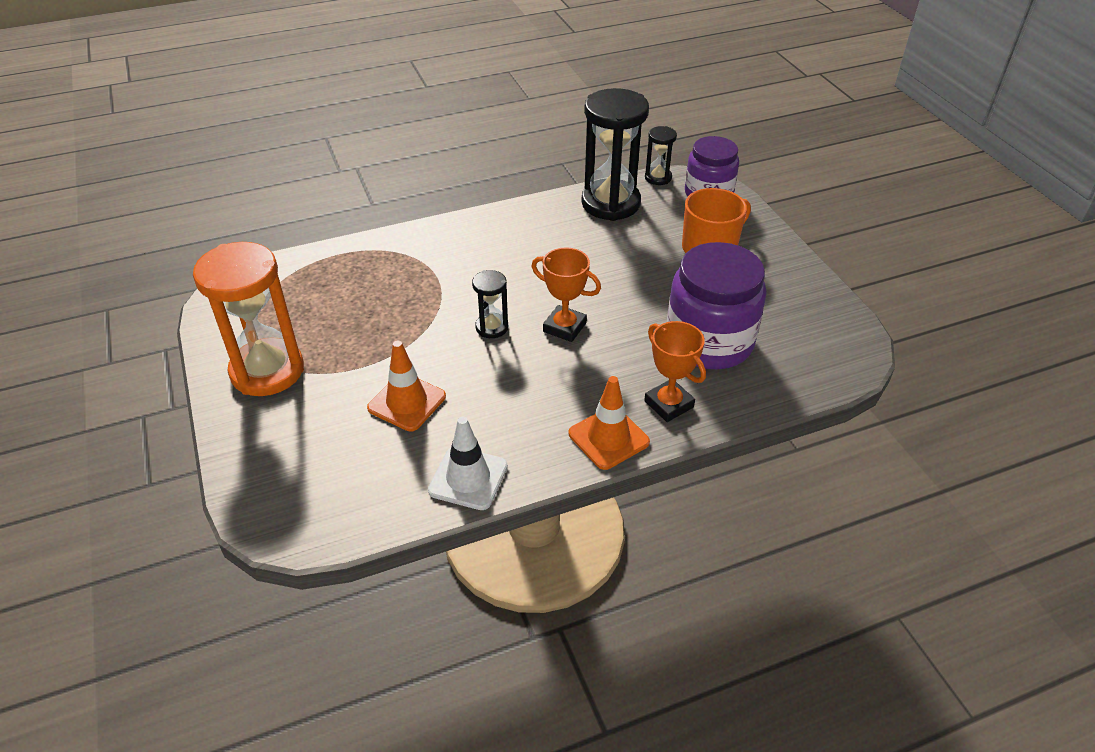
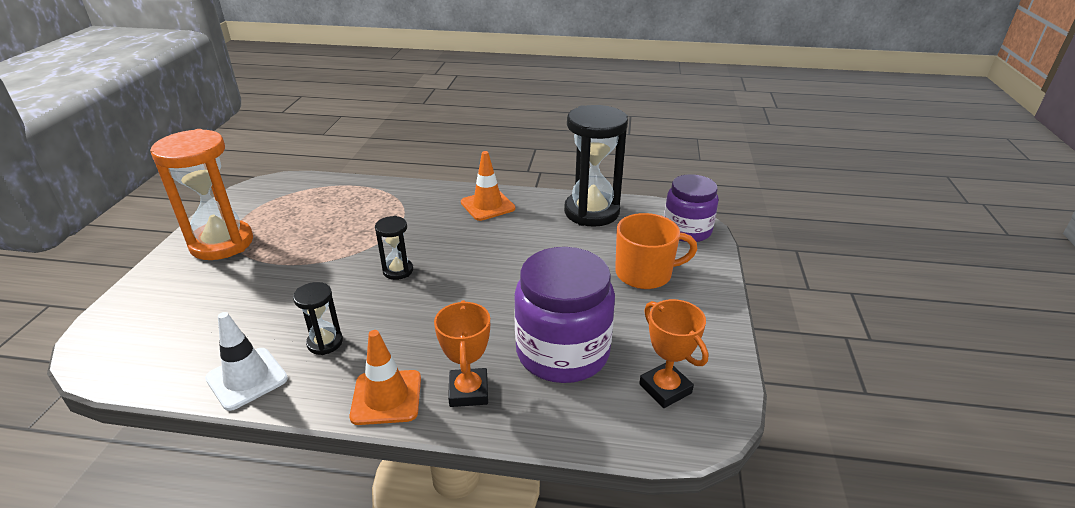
camera: 30 degrees right, 10 degrees down
(407, 402) = (277, 301): orange traffic cone -> orange traffic cone (487, 205)
(564, 327) = (452, 291): orange trophy -> orange trophy (665, 389)
(658, 178) = (653, 205): black hourglass -> black hourglass (325, 343)

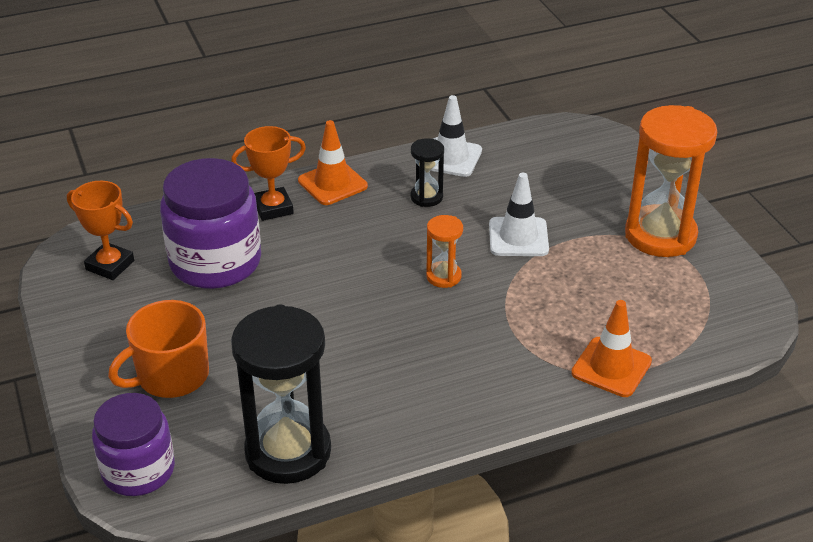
camera: 150 degrees right, 5 degrees up
(309, 278) = (518, 237): none -> white traffic cone
(398, 271) = (443, 276): black hourglass -> orange hourglass
(468, 391) = (273, 208): orange trophy -> orange trophy turned 75 degrees counterclockwise
(487, 205) = (438, 404): orange traffic cone -> orange traffic cone (611, 367)

